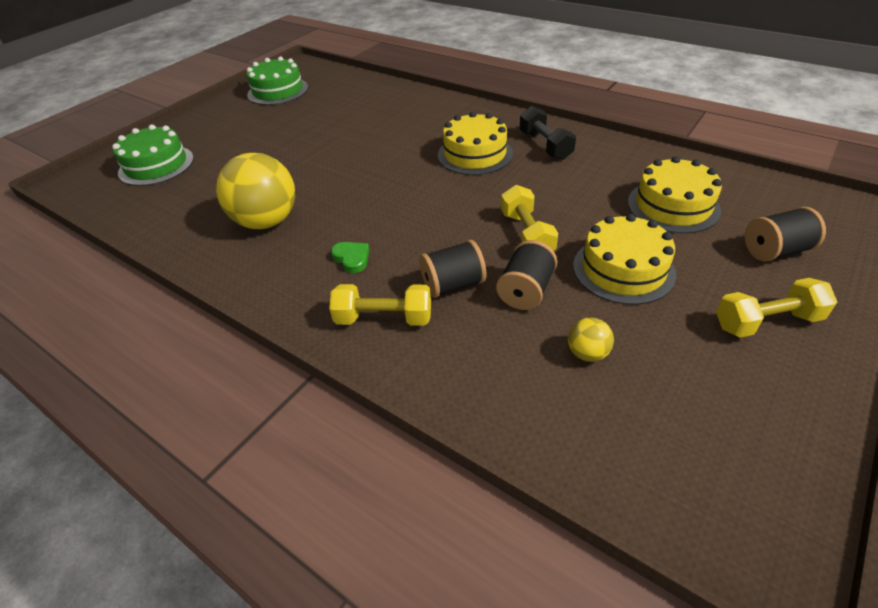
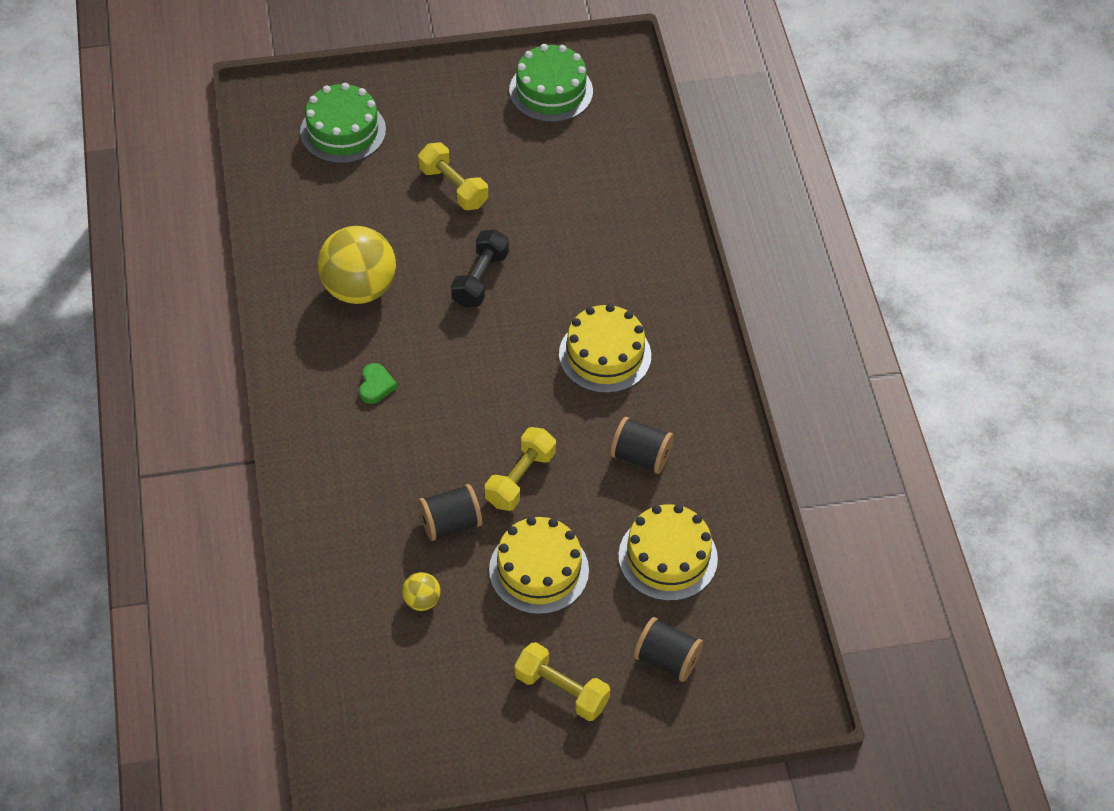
camera: 40 degrees right, 10 degrees up
(384, 318) = (337, 459): yellow dumbbell -> yellow dumbbell (453, 187)
(453, 285) = (412, 473): black spool -> black spool (640, 456)
(545, 145) = (677, 400): black dumbbell -> black dumbbell (480, 279)

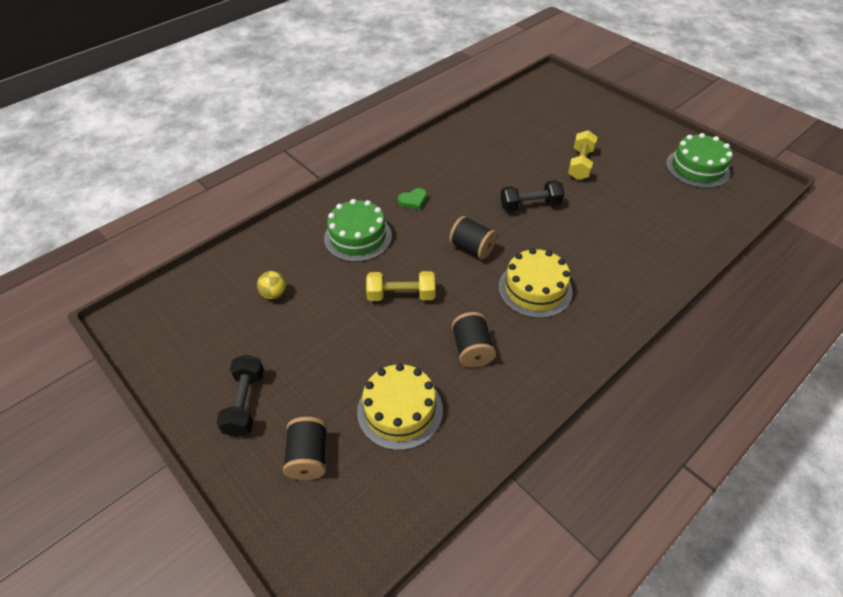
camera: 60 degrees right, 5 degrees down
(343, 131) = (566, 110): green cake -> green cake (358, 237)
(359, 289) = (472, 164): yellow ball -> none
(450, 523) = (341, 279): black spool -> black spool (472, 248)
(539, 570) = (336, 340): yellow cake -> none
(561, 690) = (245, 403): yellow dumbbell -> black dumbbell

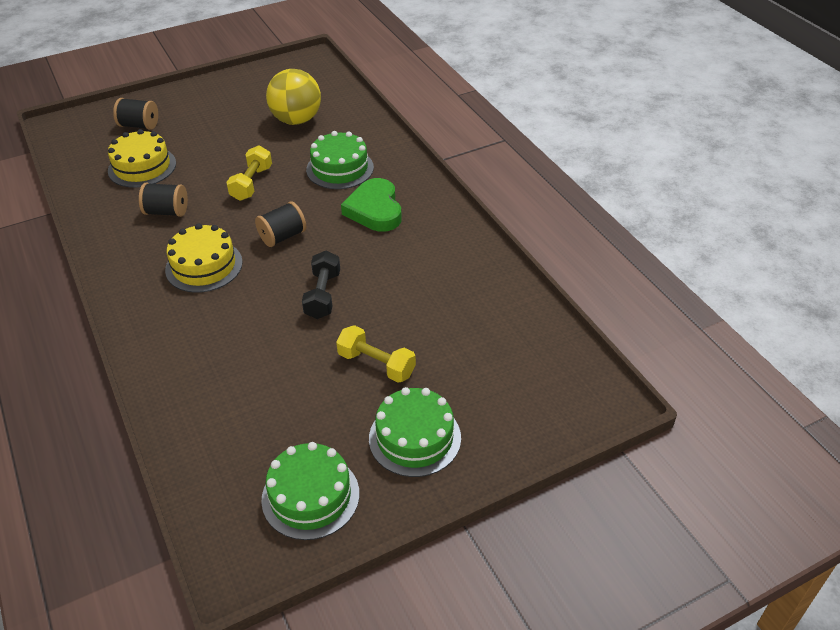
camera: 105 degrees right, 5 degrees down
(245, 403) = (201, 103): black dumbbell -> none
(274, 294) = (296, 120): yellow ball -> yellow ball, size x2.24
(413, 201) = (375, 210): green heart -> green heart, size x2.08
(626, 138) = (414, 438): none -> green cake

